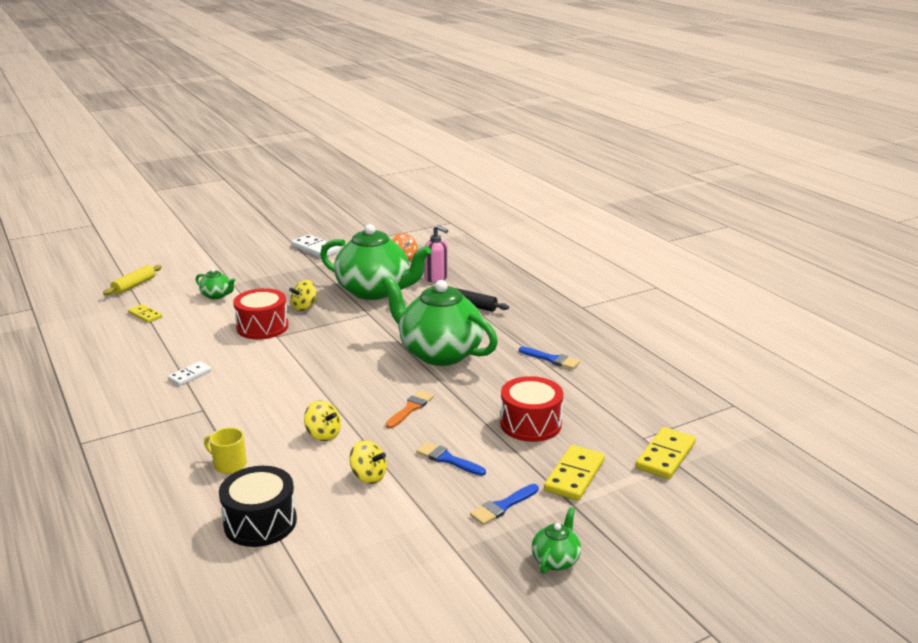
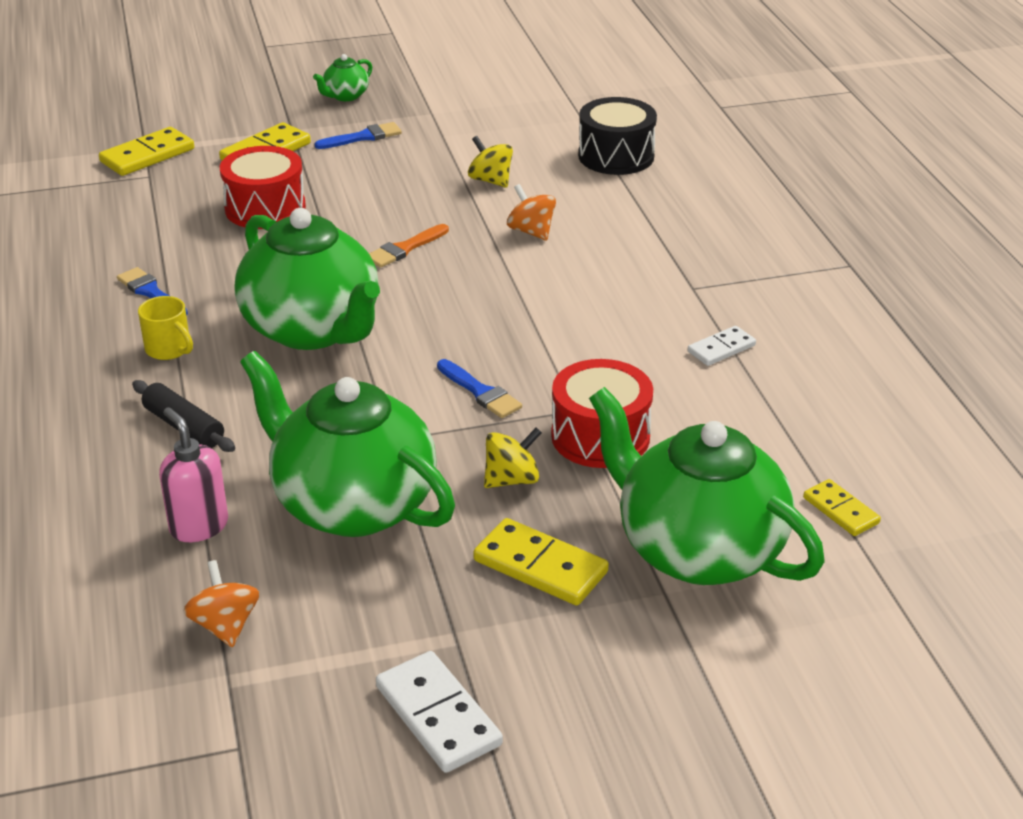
camera: 165 degrees left, 10 degrees up
(134, 286) = (901, 624): yellow rolling pin -> none
(217, 295) = (697, 550): green teapot -> green teapot, size x2.41
(229, 464) = (651, 213): yellow mug -> yellow mug (169, 349)
(285, 284) = (540, 566): none -> yellow domino
(323, 434) = (531, 231): yellow spinning top -> orange spinning top
(447, 459) = (392, 185): blue brush -> blue brush (480, 392)

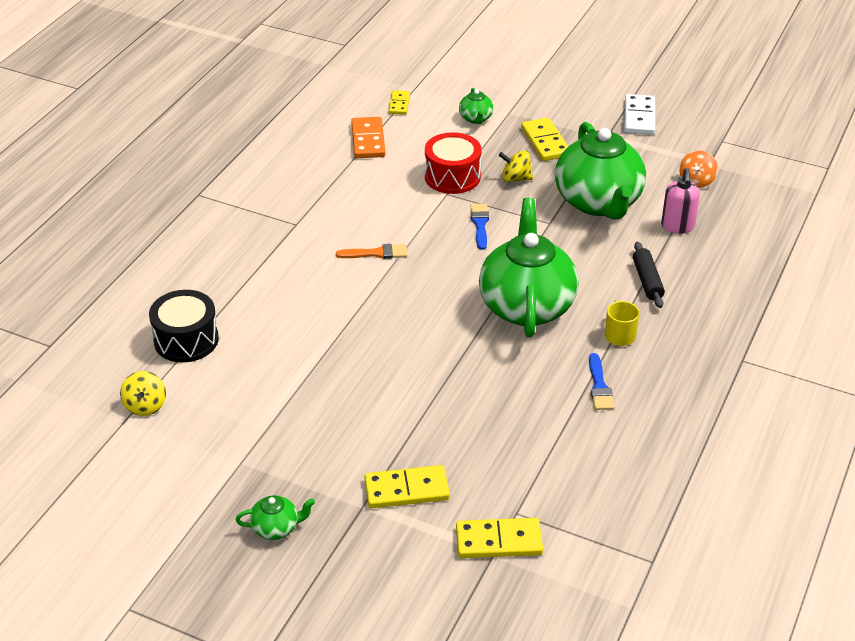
camera: 140 degrees left, 5 degrees up
(265, 208) = (463, 424): red drum -> none
(363, 137) = (320, 463): blue brush -> none
(405, 248) = (413, 336): orange brush -> orange brush (376, 253)
(490, 180) = (292, 364): yellow spinning top -> yellow spinning top (145, 406)
(531, 231) = (324, 308): orange spinning top -> none
(697, 550) = (476, 118): green teapot -> green teapot, size x0.41
(721, 349) = (336, 186): white domino -> none
(786, 428) = (368, 140): none -> orange domino

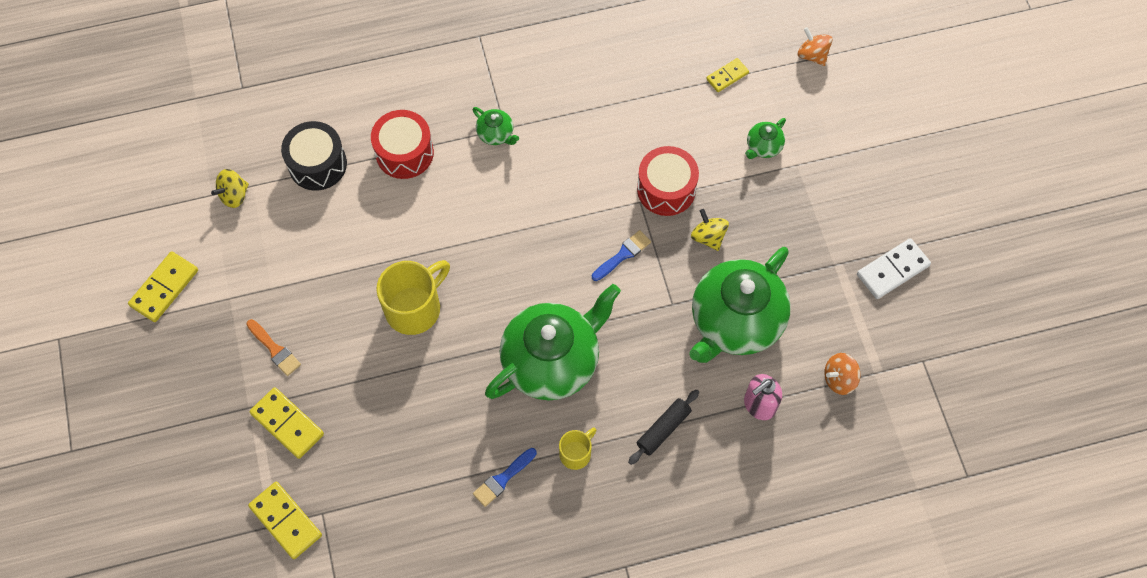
camera: 50 degrees right, 25 degrees up
(244, 286) = (404, 153): none -> red drum
(276, 528) = (189, 369): green teapot -> green teapot (496, 134)
(368, 140) = (655, 93): orange domino -> none
(376, 253) = (520, 209): orange brush -> orange brush (275, 349)
(390, 355) = (415, 308): none -> yellow mug
(433, 63) = (812, 55): none -> orange spinning top
(545, 142) = (781, 223): yellow domino -> yellow domino (164, 288)

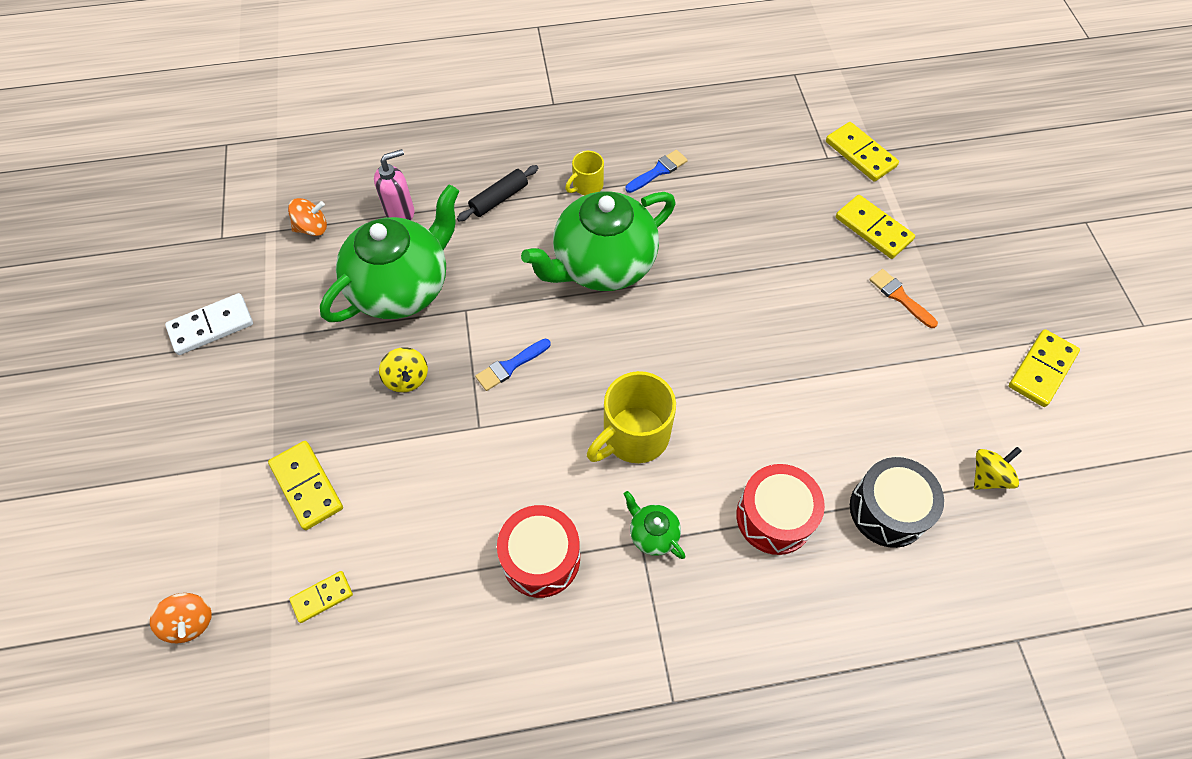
camera: 175 degrees left, 5 degrees down
(415, 308) = (750, 327): yellow mug -> yellow mug (634, 436)
(666, 189) = (443, 440): red drum -> red drum (541, 558)
(763, 147) = (306, 486): green teapot -> yellow domino

